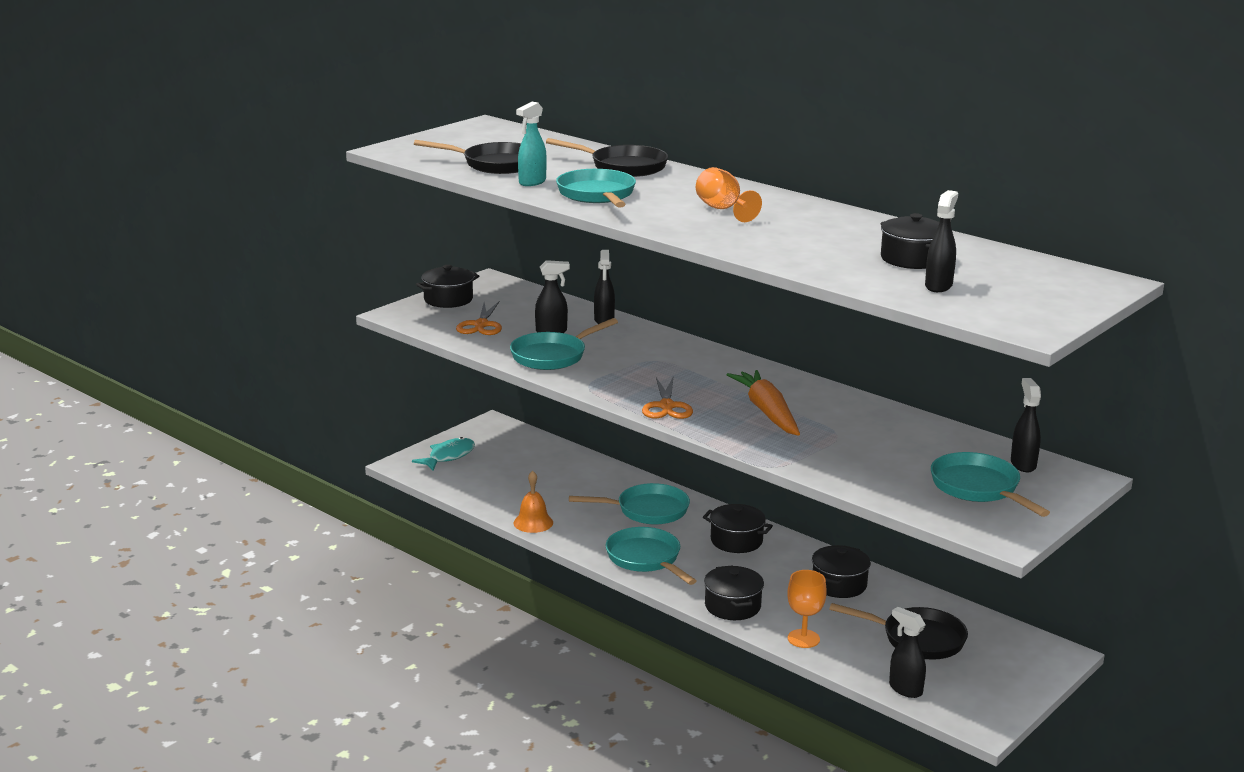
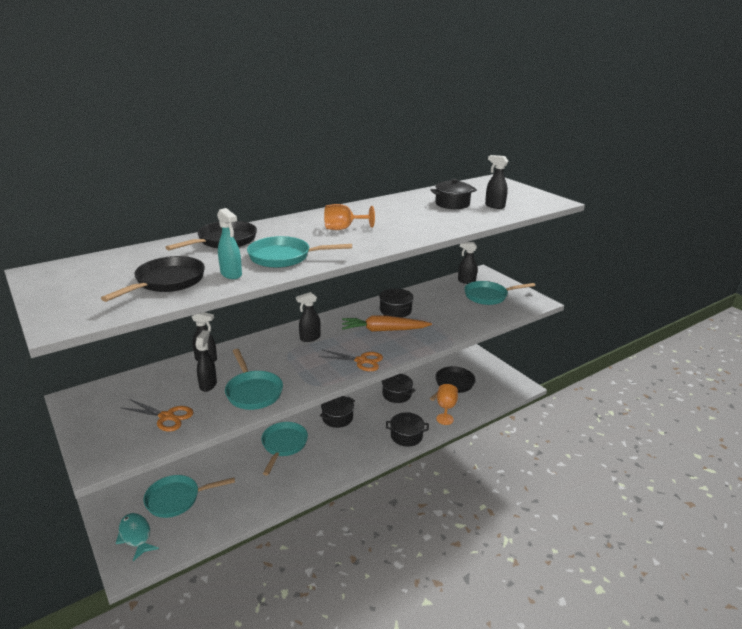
camera: 75 degrees left, 5 degrees up
(448, 299) = (94, 427): black pot -> black pot (395, 310)
(533, 522) = (270, 503): orange bell -> none
(646, 559) = (342, 459): turquoise pan -> turquoise pan (177, 499)
(905, 689) = (494, 399): black spray bottle -> black spray bottle (309, 338)

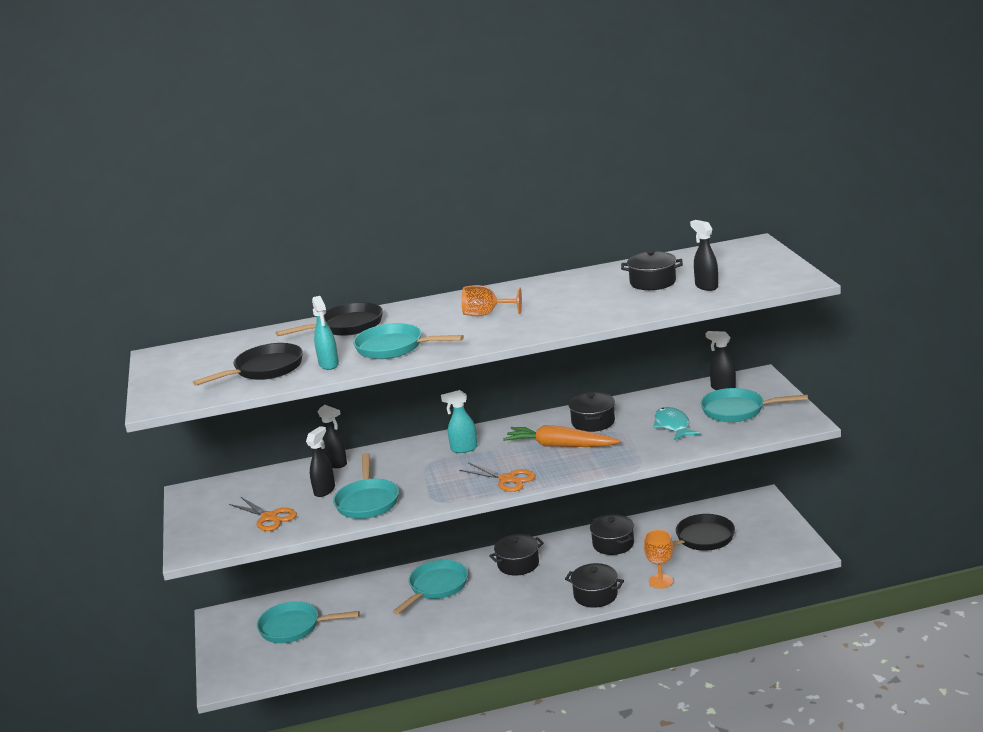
camera: 25 degrees right, 5 degrees down
(136, 535) = (240, 656): turquoise fish -> turquoise fish (673, 426)
(309, 338) = (463, 449): black spray bottle -> turquoise spray bottle

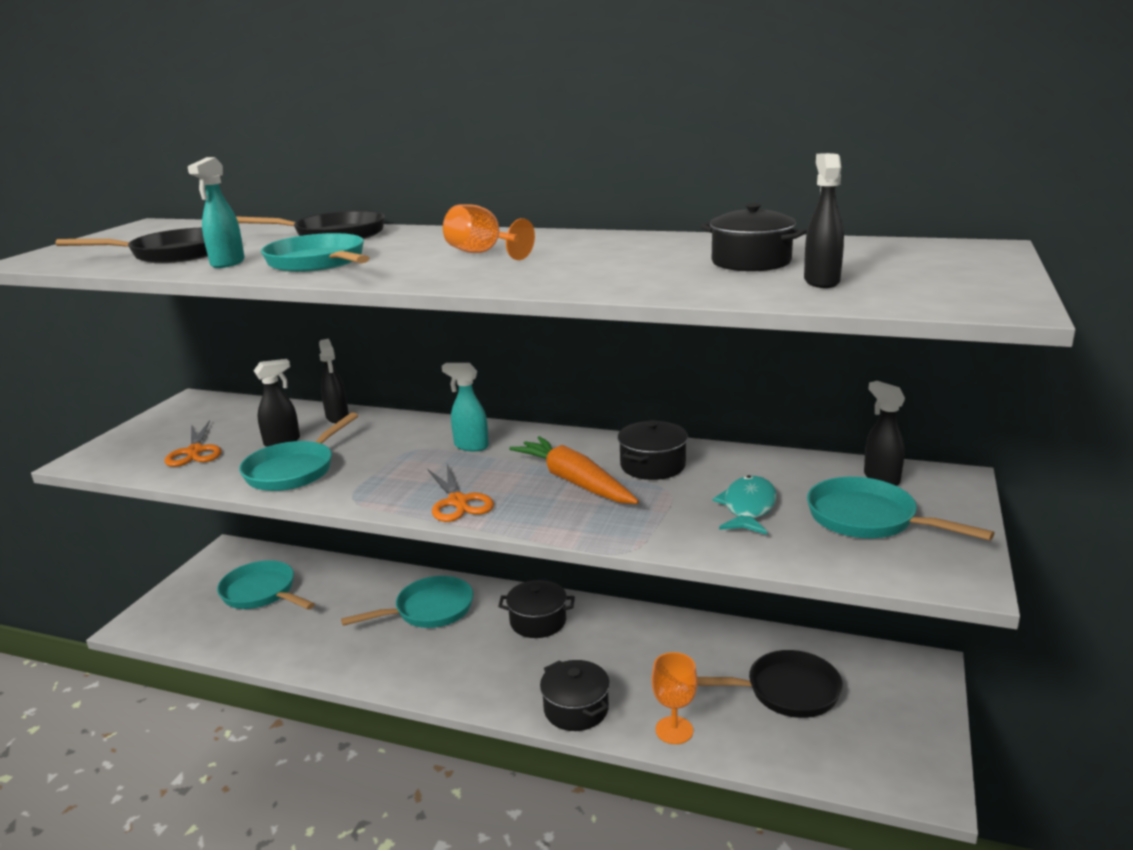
camera: 30 degrees right, 0 degrees up
(613, 544) = (668, 645): black pot -> none

